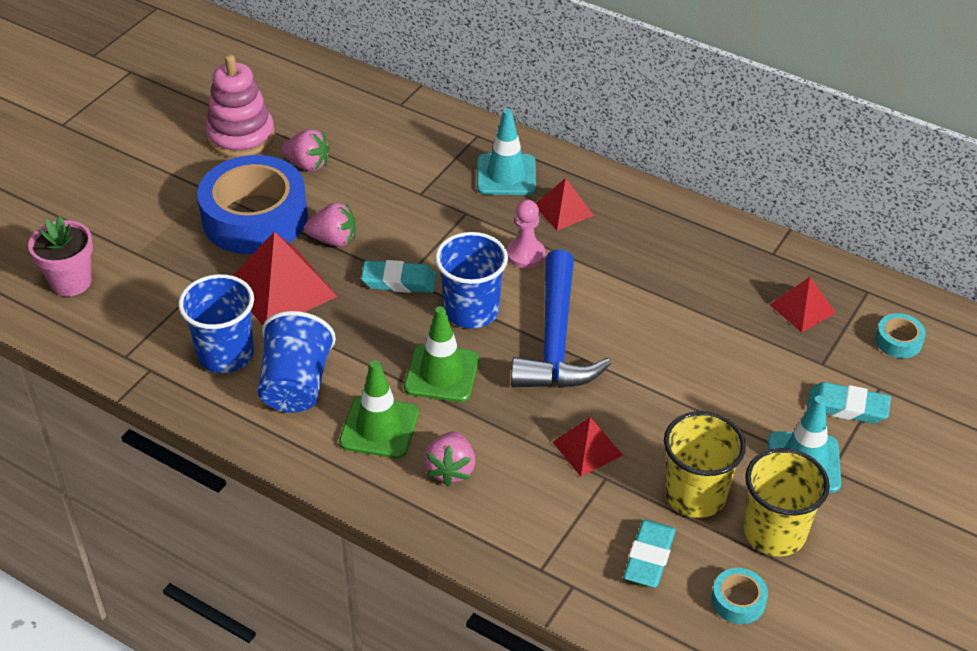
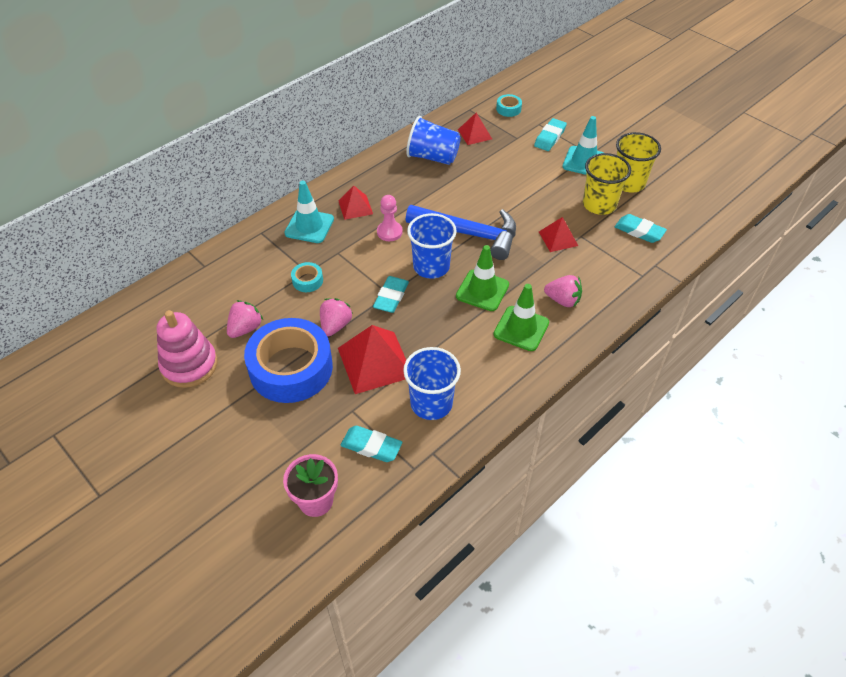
camera: 75 degrees left, 5 degrees up
(151, 312) = (371, 446): none -> turquoise eraser
(296, 385) = (472, 366): blue cup -> blue cup (433, 157)
(738, 601) = (670, 206): turquoise tape -> turquoise tape (307, 280)

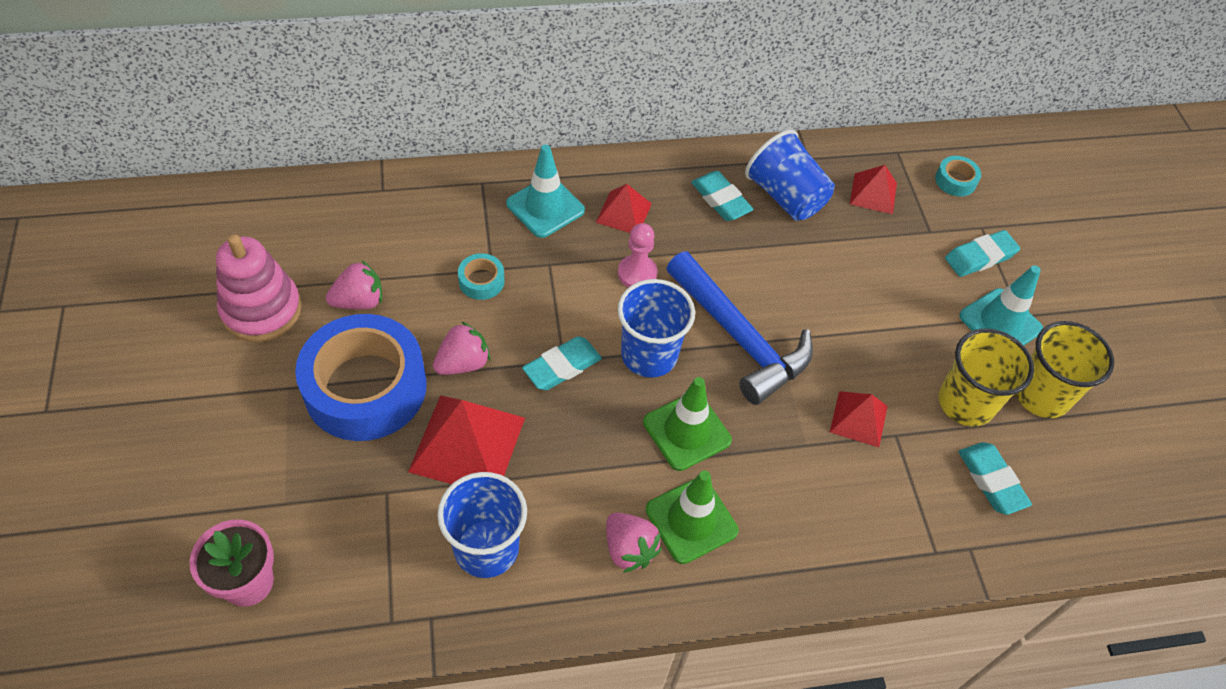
camera: 30 degrees right, 5 degrees up
(371, 446) = (368, 556): turquoise eraser -> turquoise eraser (720, 200)
(563, 300) = (785, 516): pink strawberry -> pink strawberry (629, 549)

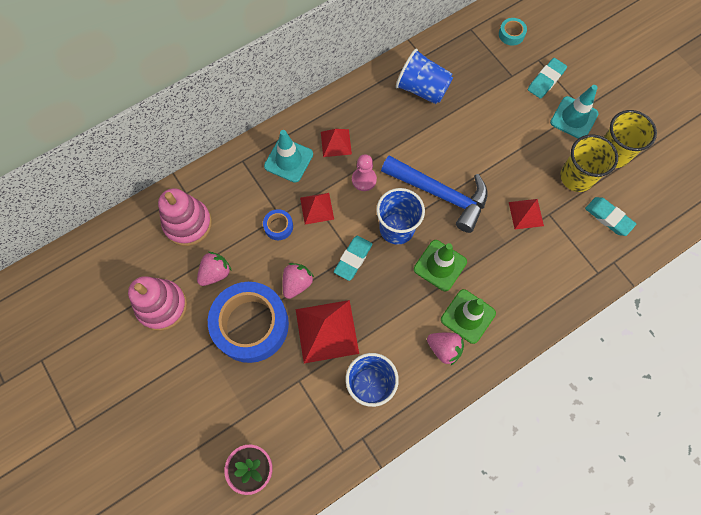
camera: 20 degrees left, 15 degrees up
(361, 226) = (188, 223): none -> pink stacking toy
(481, 281) = (278, 226): turquoise tape -> blue tape
(720, 200) = (386, 108): turquoise eraser -> none
(873, 193) = (470, 64): red pyramid -> red pyramid (317, 208)

